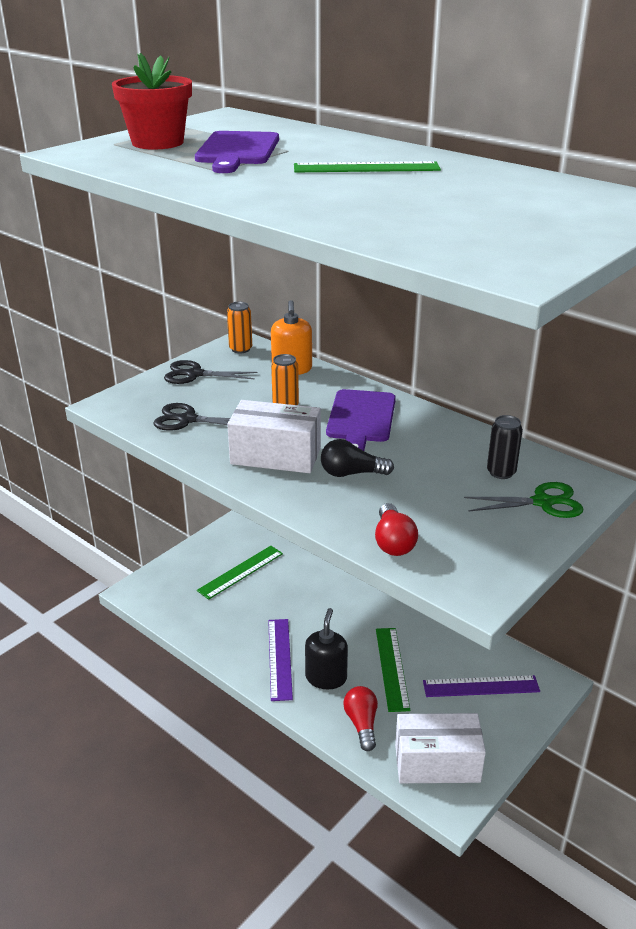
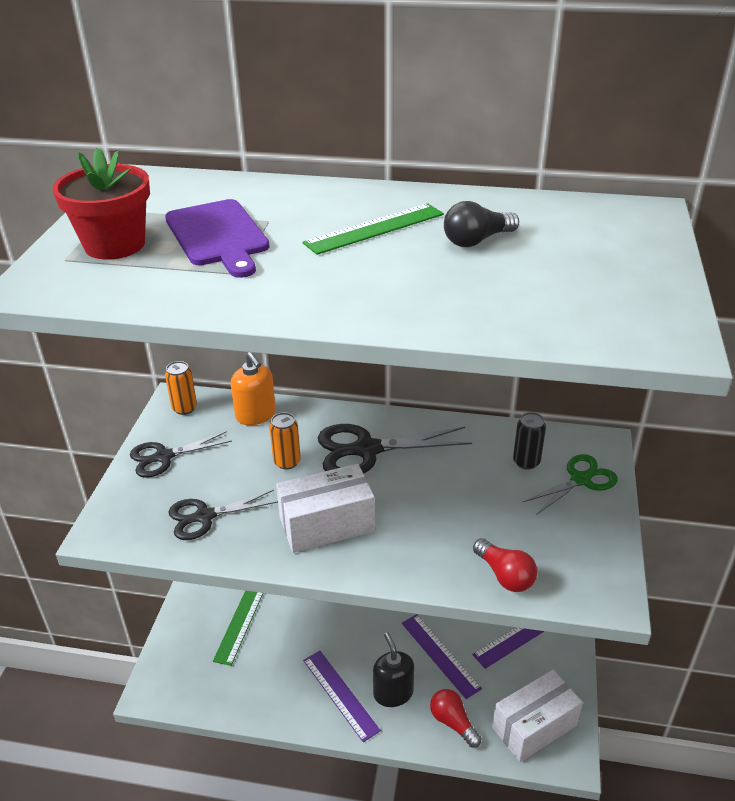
camera: 30 degrees left, 5 degrees up
(351, 473) = (410, 515): black light bulb -> black light bulb (476, 240)
(360, 419) = (367, 450): purple cutting board -> black scissors
(392, 668) = (440, 655): green ruler -> purple ruler

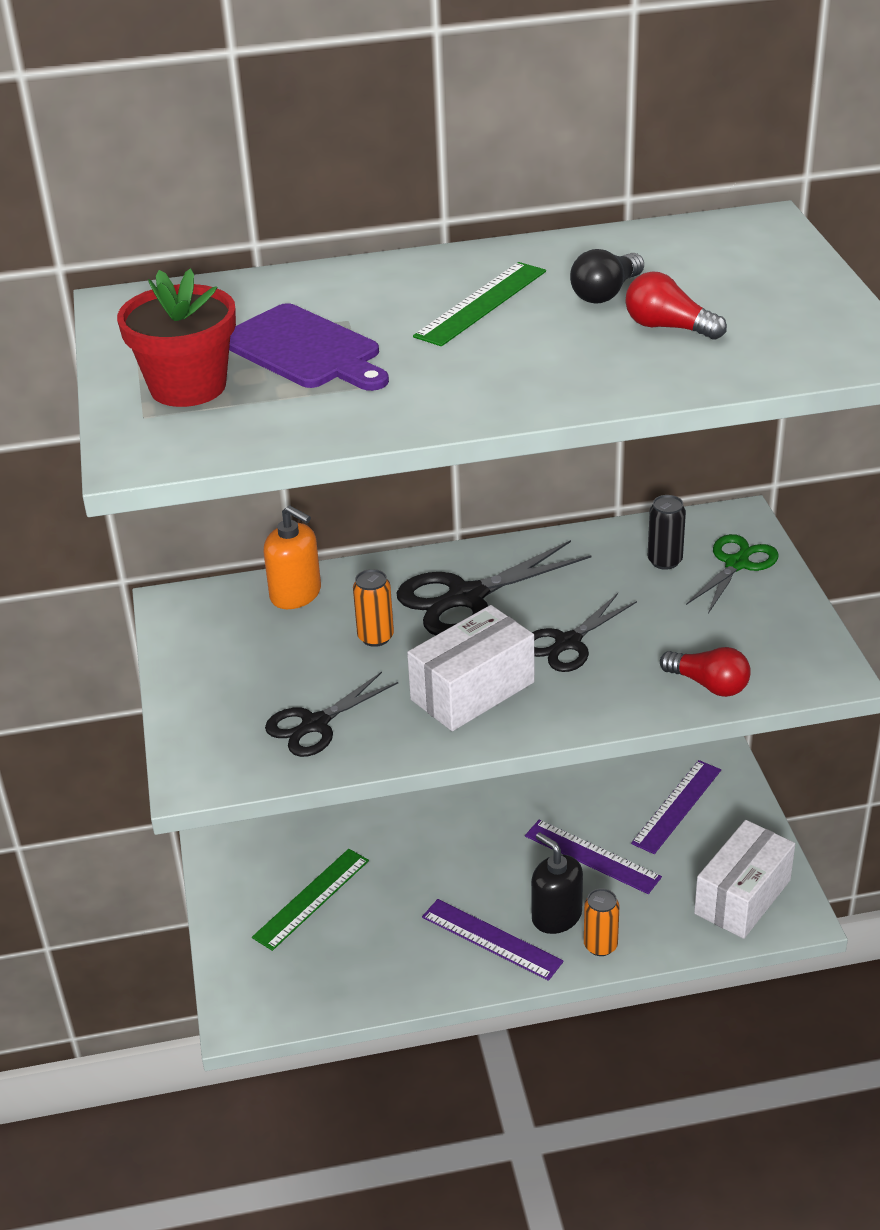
camera: 20 degrees left, 0 degrees up
(164, 457) = (210, 674): black scissors -> black scissors (568, 643)
(184, 408) = (193, 611): orange can -> orange can (600, 945)
(241, 621) = (311, 898): green ruler -> green ruler turned 45 degrees clockwise
(453, 722) = (646, 924): red light bulb -> red light bulb (668, 327)

